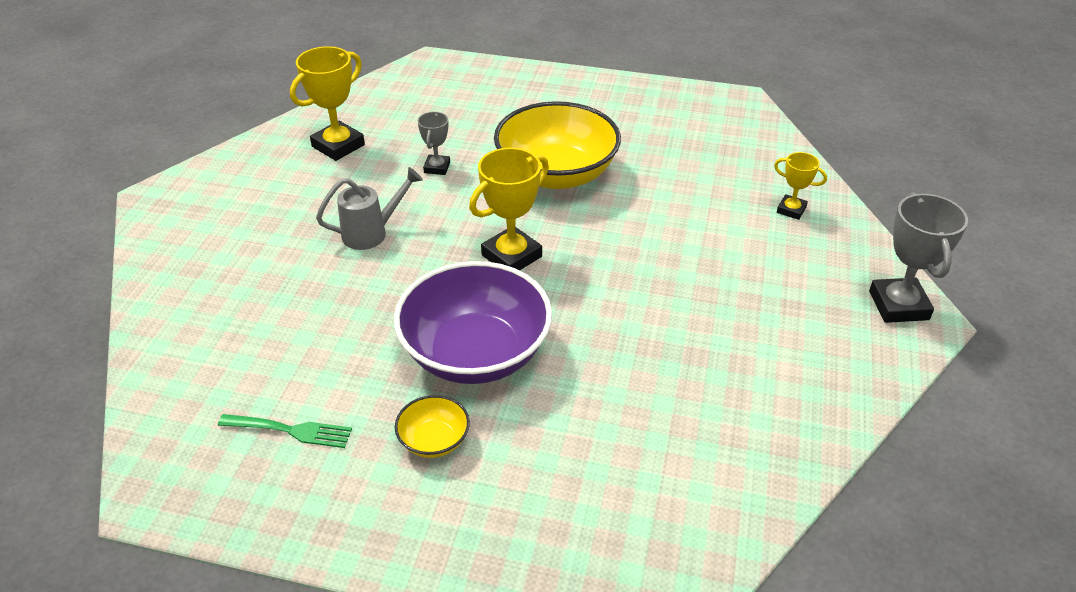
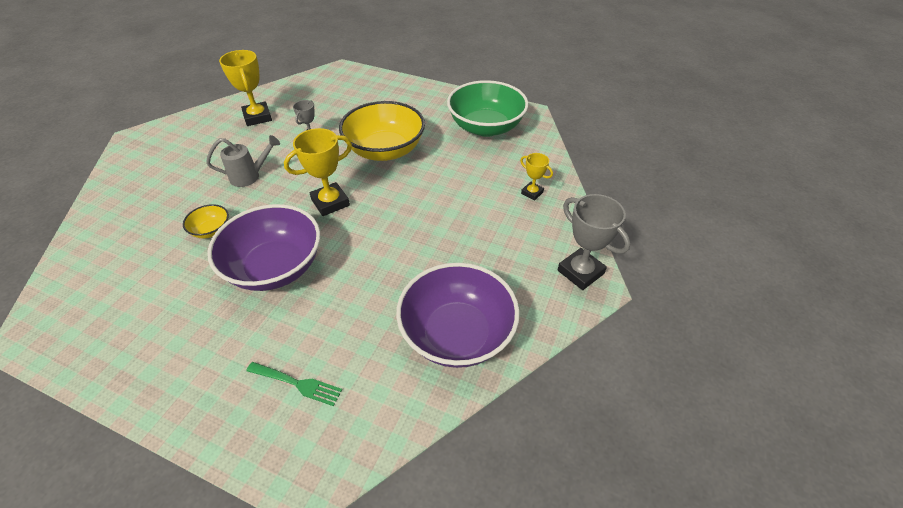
camera: 10 degrees right, 5 degrees up
(290, 430) = (133, 304): green fork -> green fork (297, 383)
(338, 146) = (257, 117): yellow trophy -> yellow trophy turned 75 degrees counterclockwise
(434, 440) = (219, 325): yellow bowl -> yellow bowl (211, 230)
(687, 126) = (486, 127): none -> green bowl
(770, 404) = (457, 334): none -> purple bowl
(898, 305) = (580, 272): grey trophy -> grey trophy turned 45 degrees counterclockwise

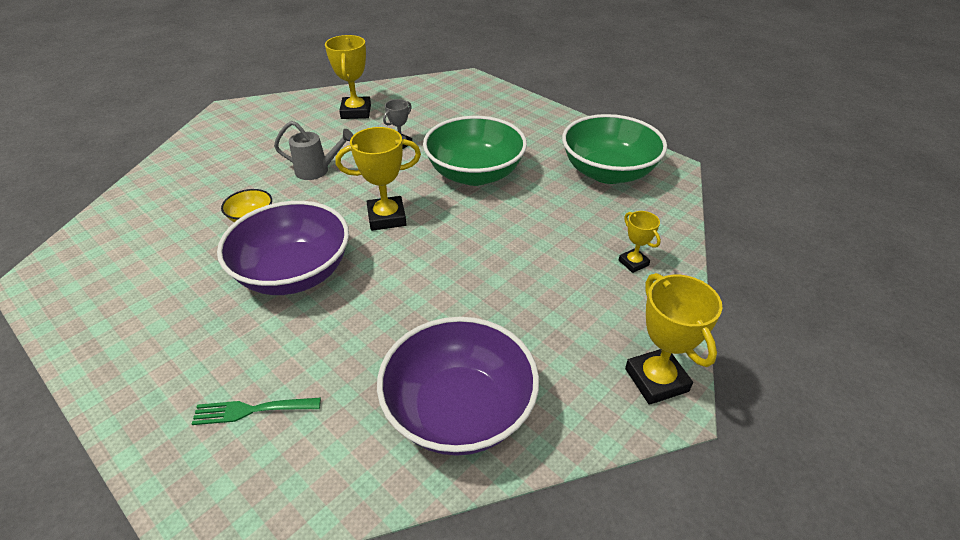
camera: 20 degrees right, 5 degrees down
(297, 383) = (251, 410): green fork -> green fork turned 135 degrees clockwise
(385, 150) = (475, 174): yellow bowl -> green bowl
(580, 272) = (656, 380): grey trophy -> yellow trophy

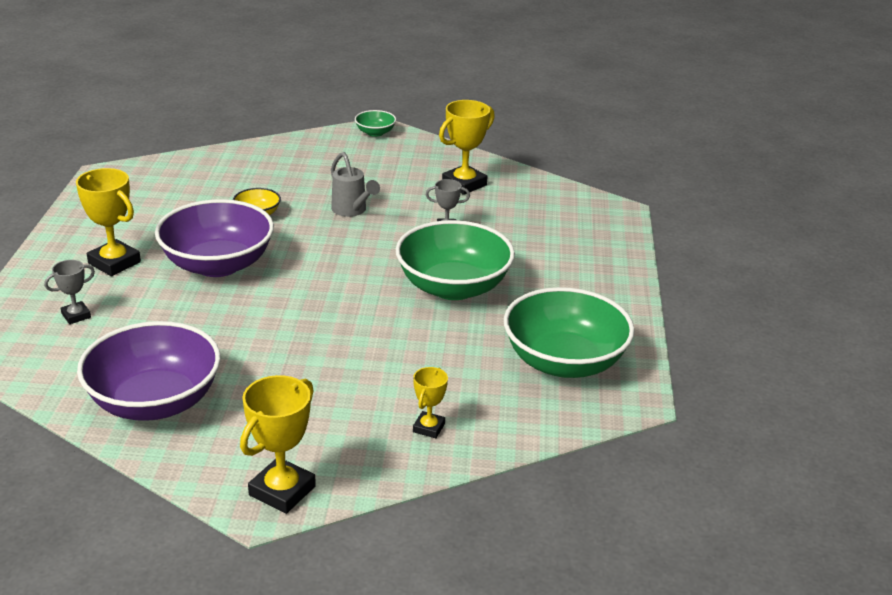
camera: 50 degrees right, 10 degrees down
(230, 113) = (375, 133): none -> green bowl
(251, 410) = (76, 315): green fork -> grey trophy
(386, 217) = (332, 272): yellow trophy -> yellow trophy (114, 263)

